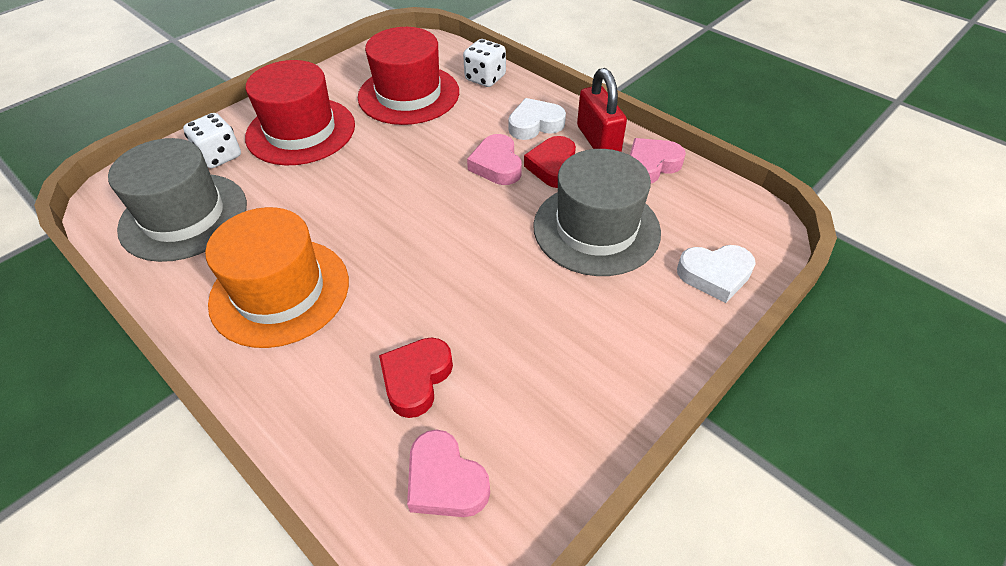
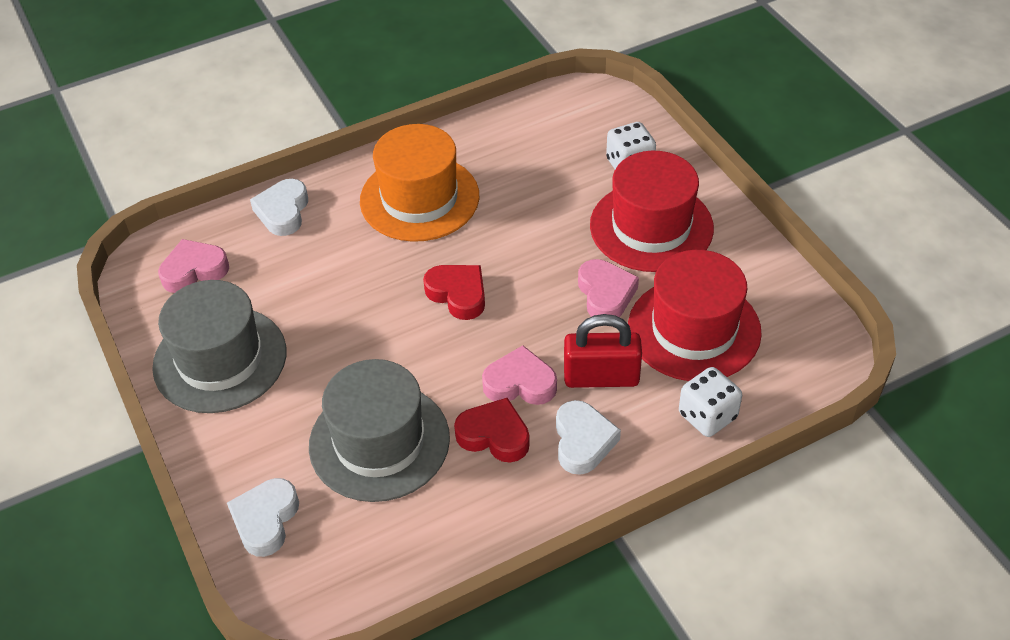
camera: 110 degrees right, 0 degrees up
(184, 216) = (545, 142): grey hat -> grey hat (220, 359)
(319, 419) = (283, 212): none -> white heart
(416, 379) = (284, 269): red heart -> red heart (458, 294)
(598, 140) = (524, 498): red padlock -> red padlock (601, 377)
(651, 165) = (454, 536): pink heart -> pink heart (605, 294)

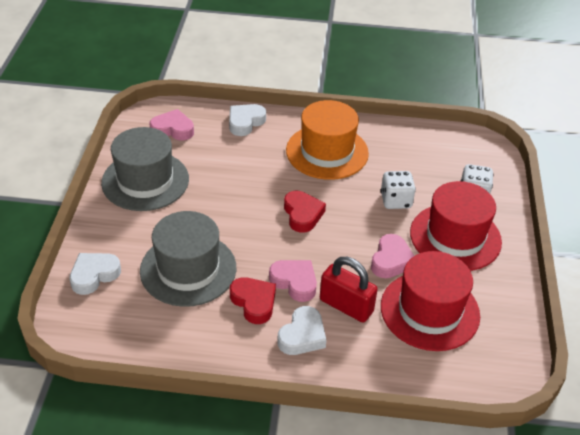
camera: 30 degrees right, 5 degrees down
(707, 416) = (393, 366): white dice -> white dice (395, 201)

